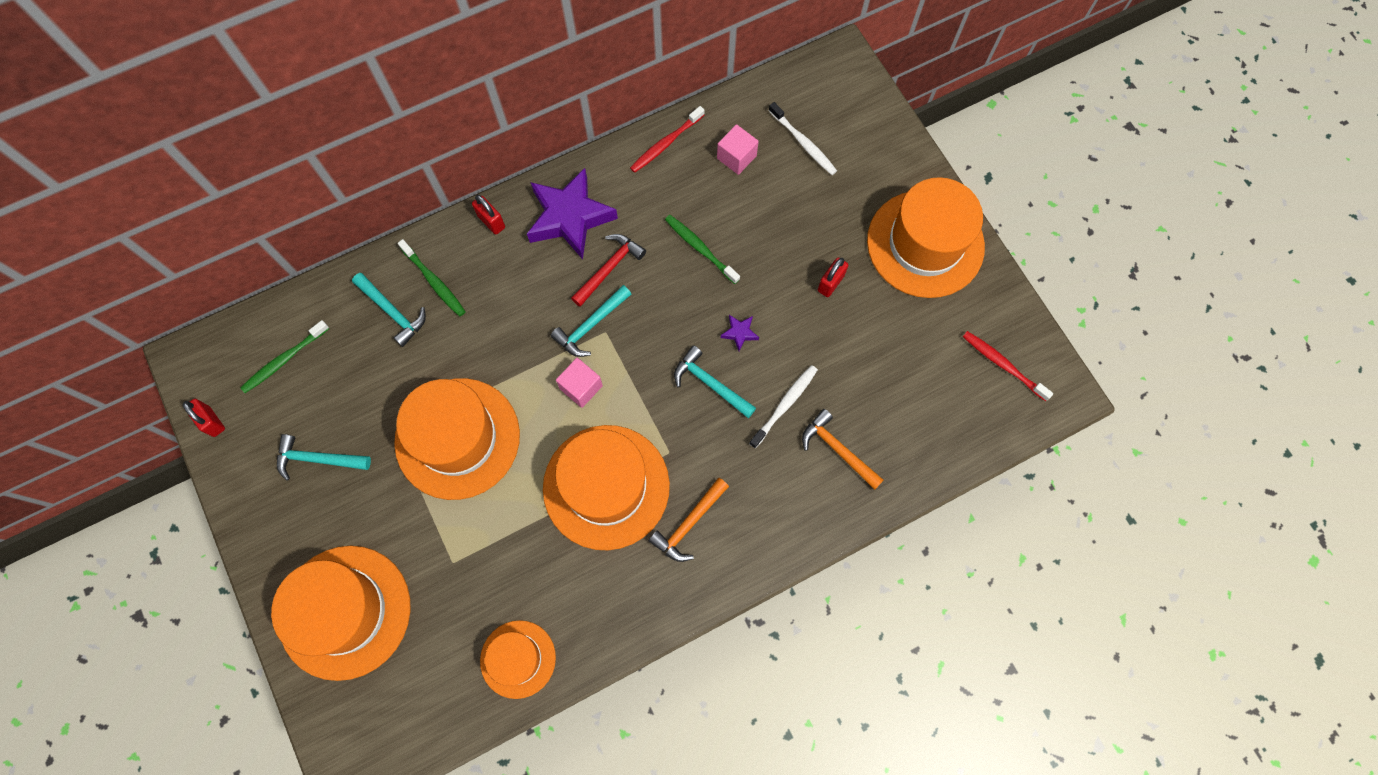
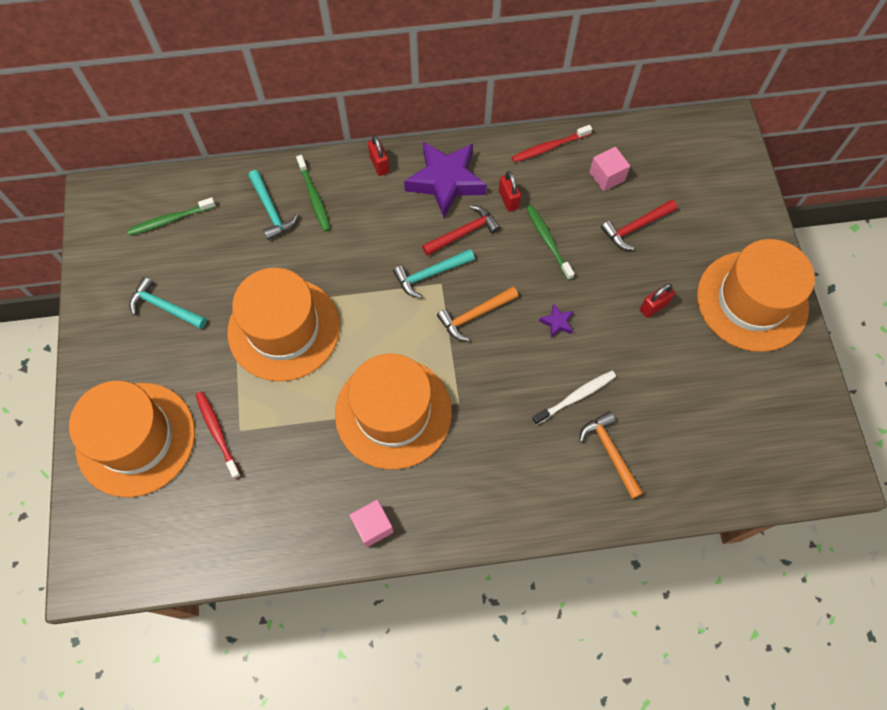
camera: 20 degrees right, 5 degrees down
(212, 421) = (94, 249): red padlock -> red padlock (508, 200)
(518, 659) = (262, 532): orange hat -> none
(581, 387) = (403, 322): pink cube -> pink cube (373, 526)
(689, 523) = (454, 469): orange hammer -> orange hammer (475, 315)
(710, 384) = (516, 357): turquoise hammer -> none
(785, 203) = (636, 227): none -> red hammer
(803, 143) = (670, 183): white toothbrush -> none
(1003, 365) = (790, 430): red toothbrush -> red toothbrush (217, 433)

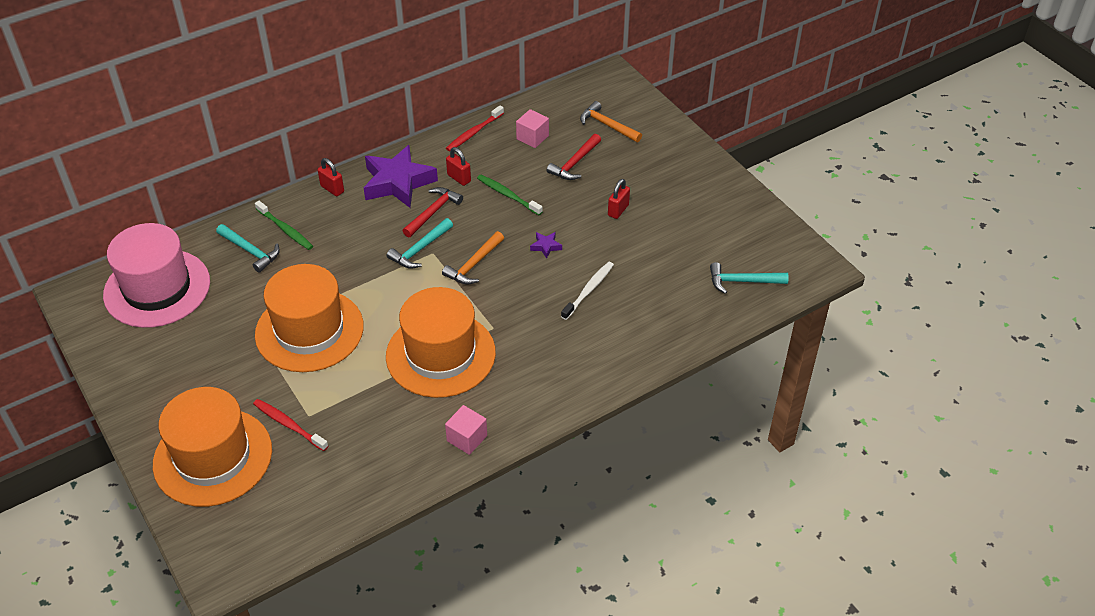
camera: 25 degrees left, 20 degrees down
(165, 307) = (188, 352): turquoise hammer -> turquoise hammer (743, 281)
(170, 220) = (157, 288): green toothbrush -> pink hat
(610, 452) = (637, 317): orange hammer -> orange hammer (607, 125)
(752, 301) = (692, 181): orange hat -> none

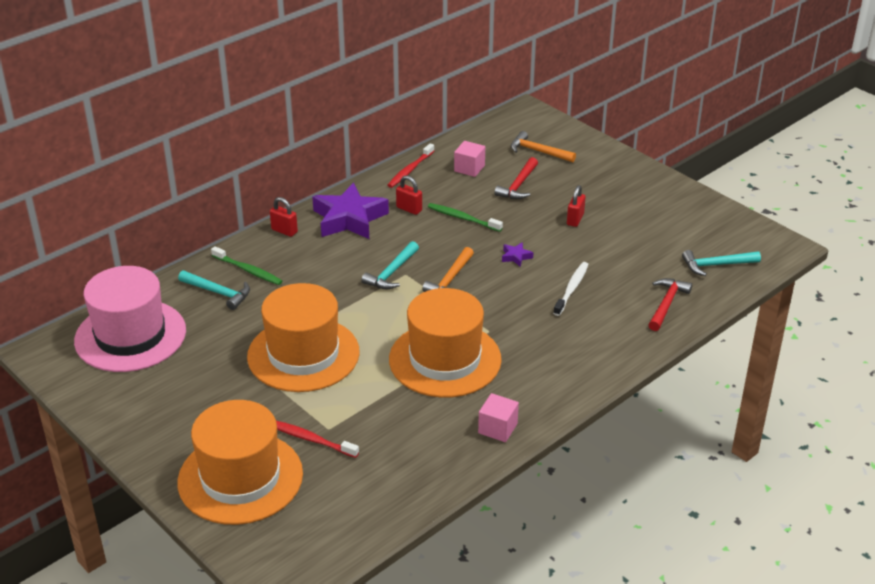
camera: 10 degrees left, 10 degrees down
(432, 212) = (393, 240): red hammer -> red hammer (666, 304)

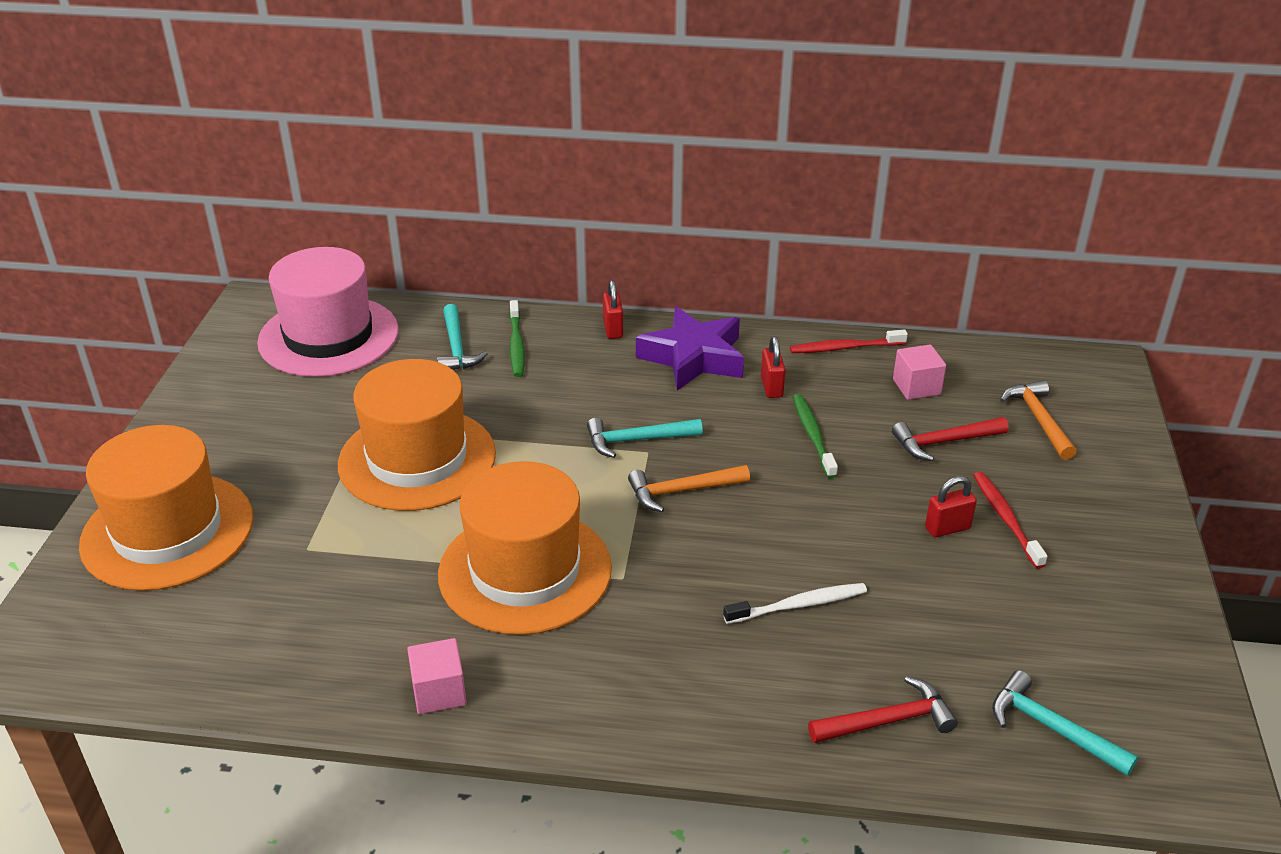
camera: 50 degrees right, 0 degrees up
(311, 439) = (276, 546): red toothbrush -> red toothbrush (1006, 519)
(516, 257) = (798, 519): purple star -> none

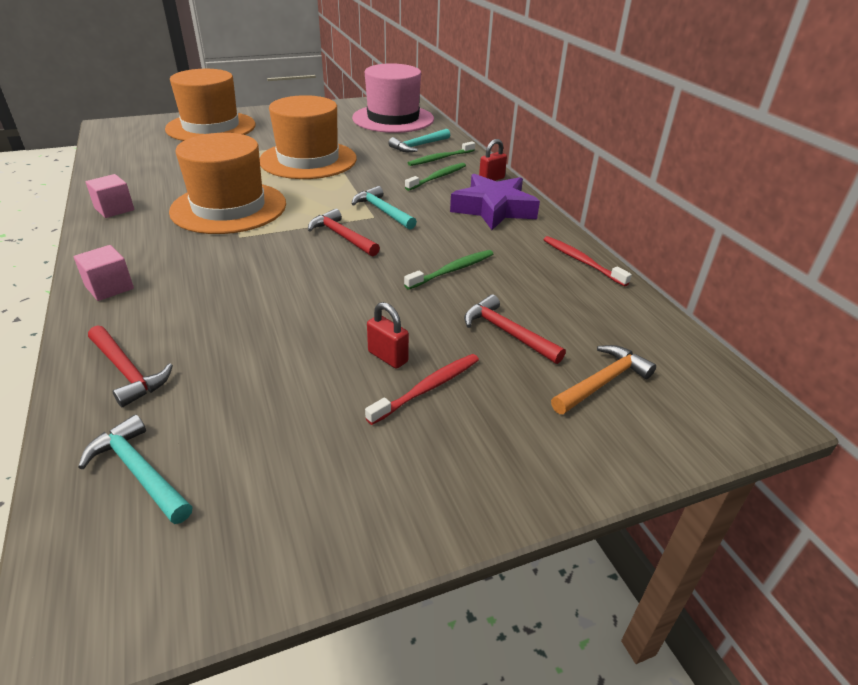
camera: 60 degrees right, 0 degrees up
(574, 367) = (437, 177): none -> green toothbrush
(682, 491) = (342, 236): orange hammer -> red hammer
(771, 387) = (493, 243): red padlock -> none
(799, 605) = (246, 305): white toothbrush -> none
(916, 387) = (570, 304): pink cube -> pink cube (109, 287)
(1052, 728) = (139, 472): turquoise hammer -> turquoise hammer turned 60 degrees counterclockwise

